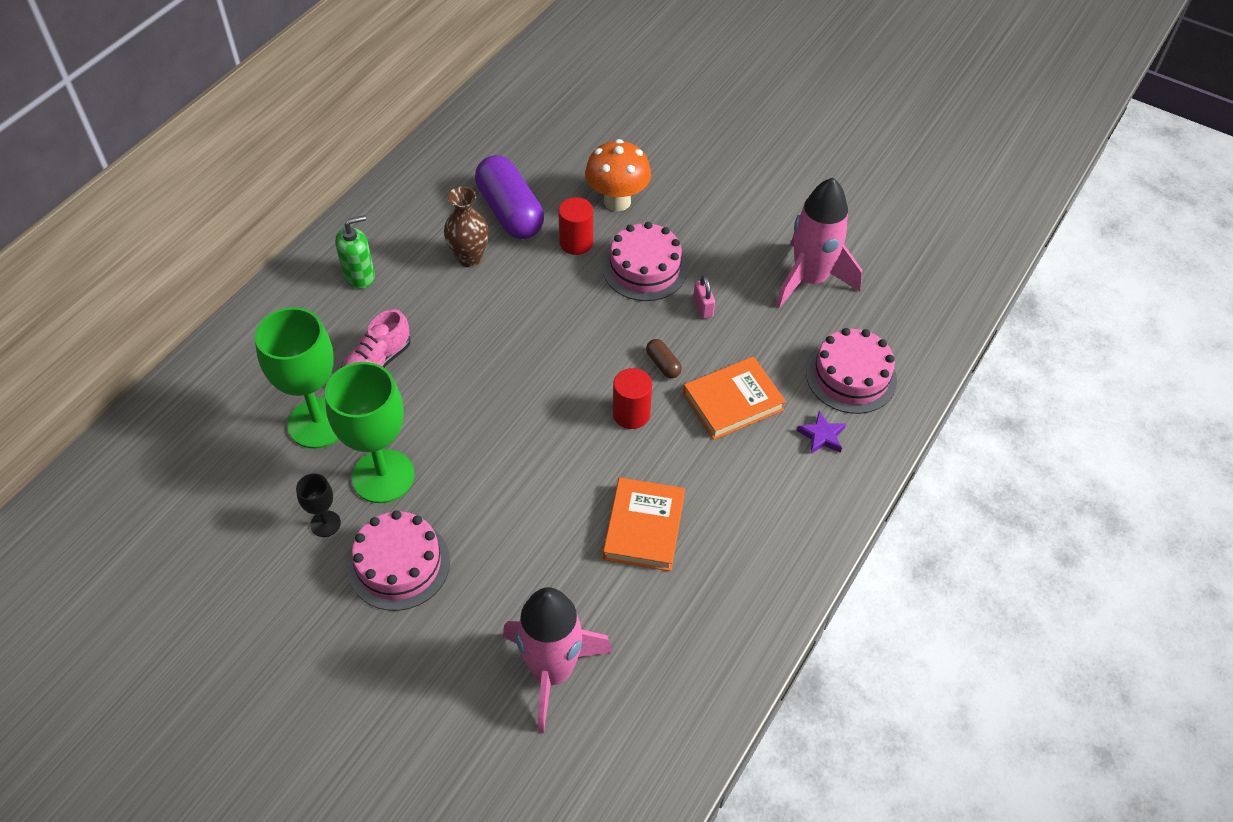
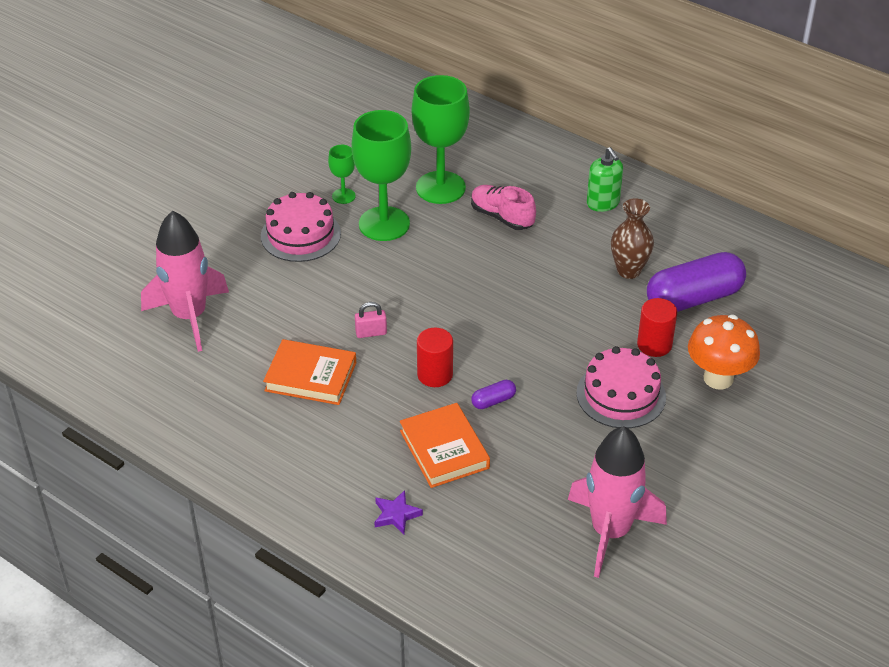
camera: 95 degrees right, 10 degrees down
(325, 524) = (343, 196): black goblet -> green goblet
(663, 364) = (493, 401): brown capsule -> purple capsule
(703, 307) = (568, 436): pink padlock -> pink padlock (371, 333)
(851, 376) = (471, 550): pink cake -> none

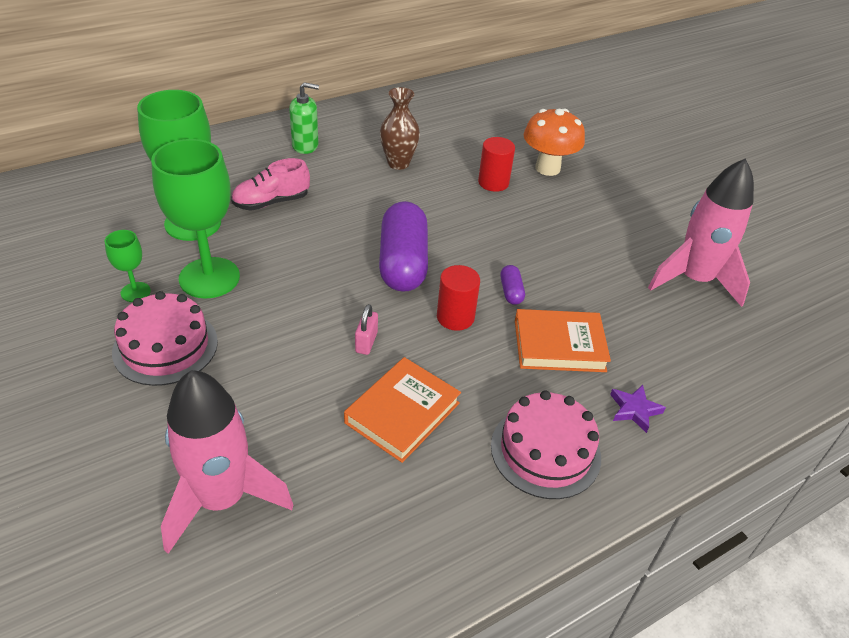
camera: 70 degrees left, 0 degrees up
(621, 395) = (541, 219): pink cake -> pink cake (545, 451)
(693, 298) = (453, 146): purple capsule -> purple capsule (403, 263)

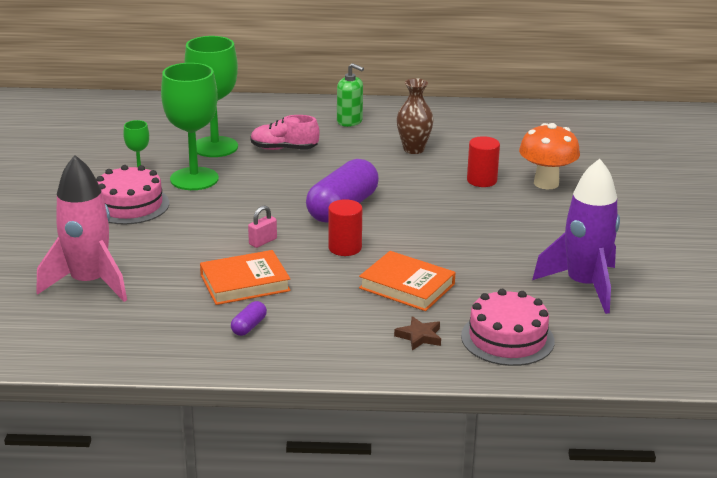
camera: 35 degrees right, 15 degrees down
(511, 292) = (408, 247): purple capsule -> purple capsule (249, 326)
(545, 451) = (322, 333): pink cake -> pink cake (507, 338)
(634, 410) = (419, 336): purple star -> brown star
(694, 280) = (584, 286): pink rocket -> purple rocket

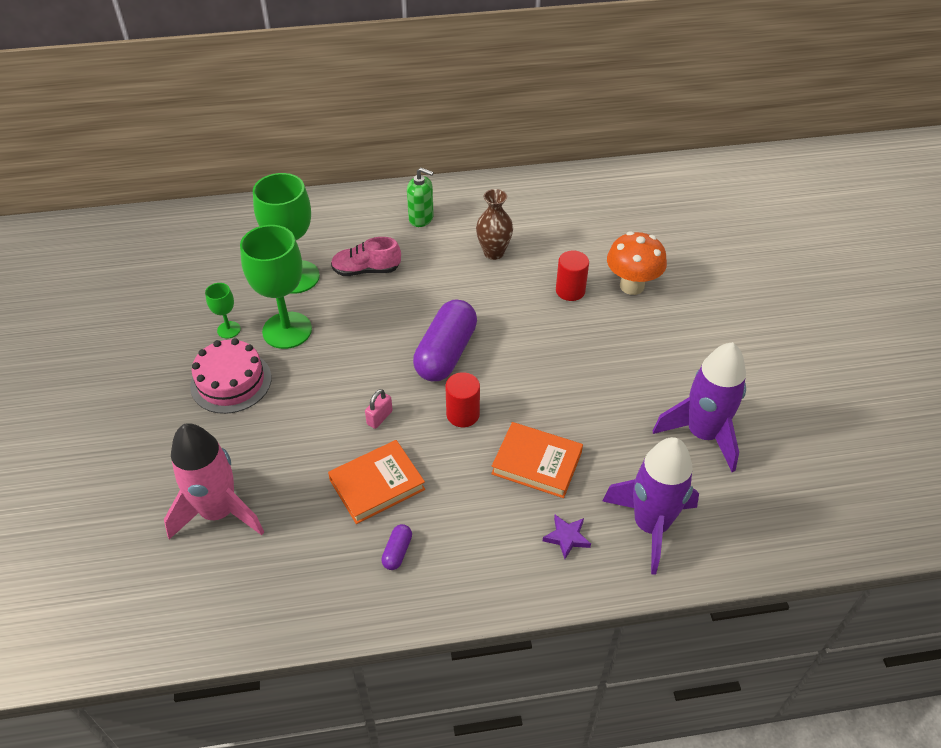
camera: 10 degrees left, 20 degrees up
(419, 336) = (567, 537): brown star -> purple star
(507, 338) = (650, 525): pink cake -> purple rocket

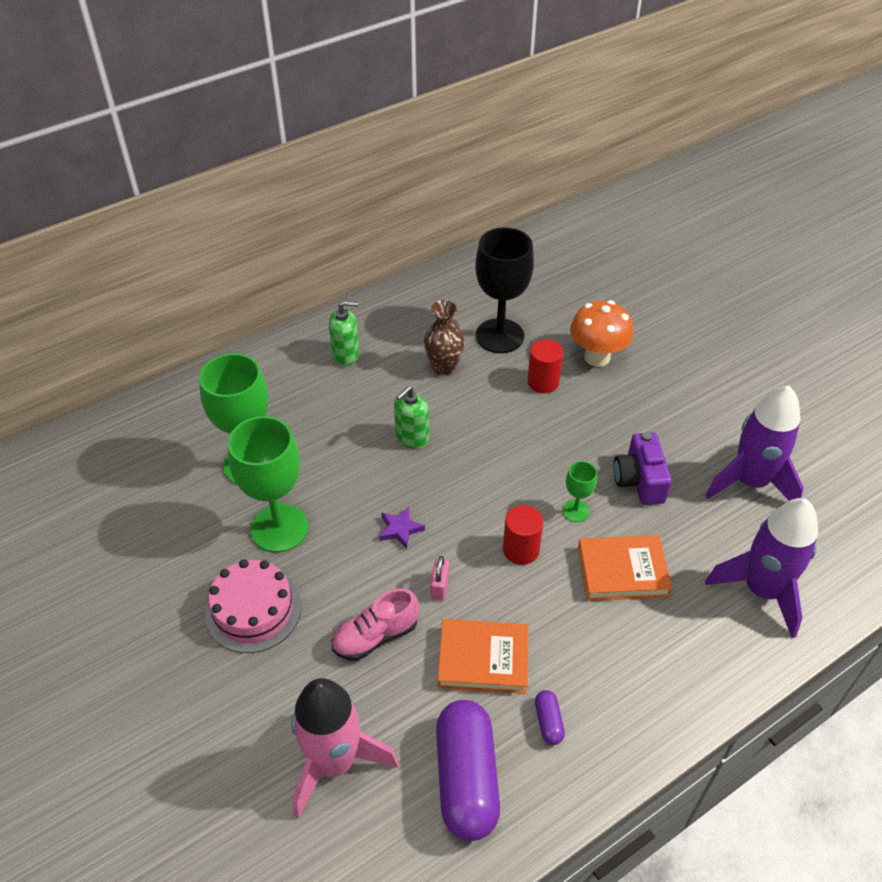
camera: 25 degrees left, 0 degrees up
(229, 330) = (212, 552): green goblet -> green goblet (575, 511)
(366, 270) = (323, 431): pink shoe -> pink shoe (375, 636)
(377, 485) = (483, 659): orange book -> orange book turned 60 degrees clockwise
(432, 298) = (412, 437): none -> green soap dispenser
(446, 353) = (463, 491): purple capsule -> purple capsule (466, 778)
(557, 242) = (499, 336): none -> black goblet
(567, 537) = (697, 635): purple star -> purple star (400, 529)
(601, 397) = (639, 481): none -> purple camera

